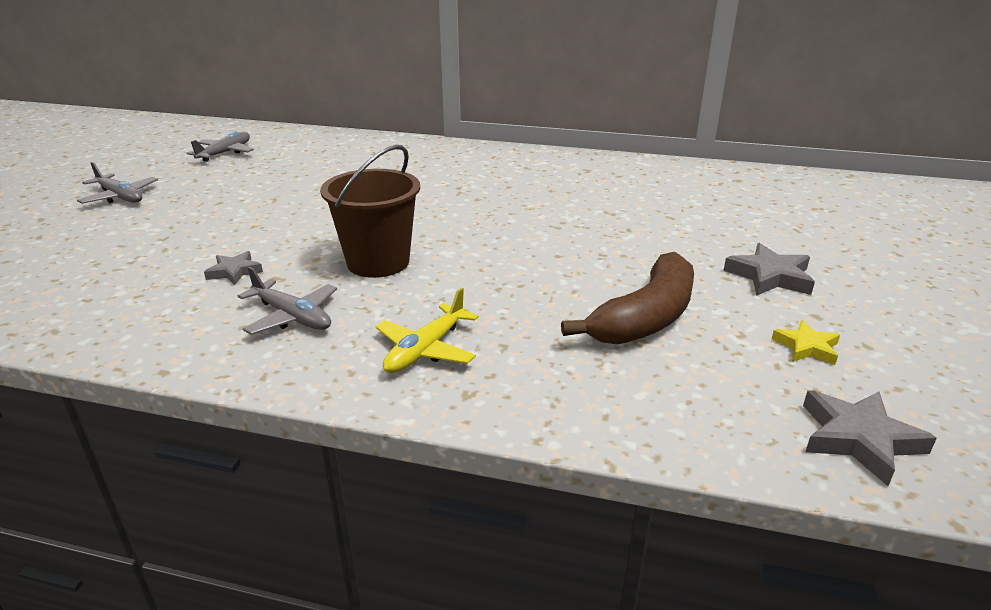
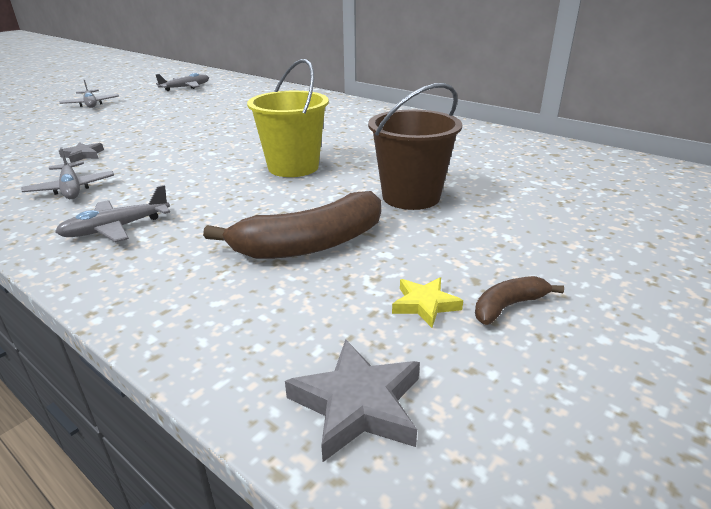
camera: 25 degrees right, 0 degrees up
(378, 262) = (175, 165): brown bucket -> brown bucket (411, 197)
(426, 349) = (117, 228): yellow plane -> grey plane
(515, 239) = (293, 167): none -> yellow bucket
(770, 276) = (474, 236): grey star -> none
(864, 331) = (508, 306): none -> brown banana

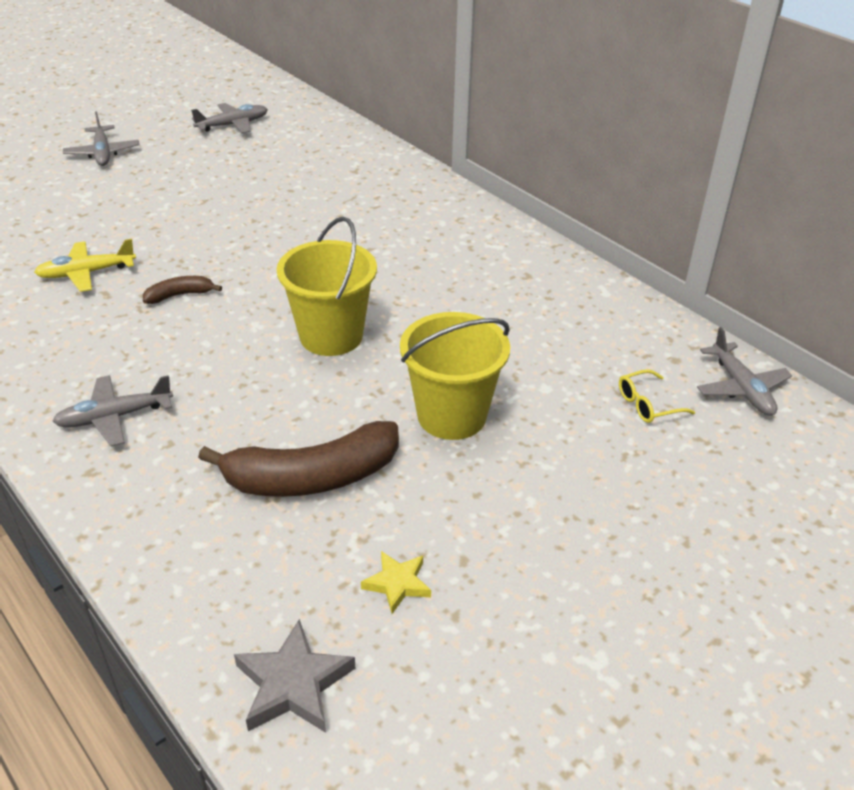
camera: 10 degrees right, 10 degrees up
(71, 188) = (71, 338): grey plane -> grey plane (741, 387)
(83, 155) = (87, 273): grey star -> yellow plane
(411, 197) = (451, 416): brown bucket -> yellow bucket
(508, 306) = (479, 601): brown banana -> brown banana (180, 295)
(554, 176) = (647, 404): none -> yellow glasses

